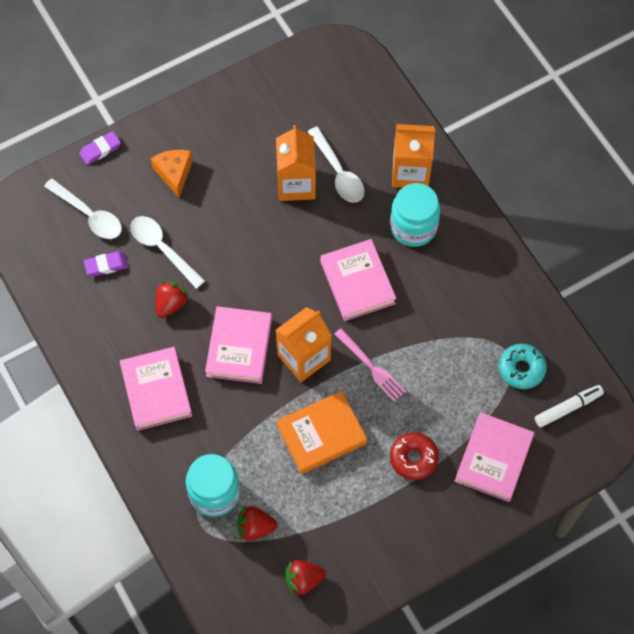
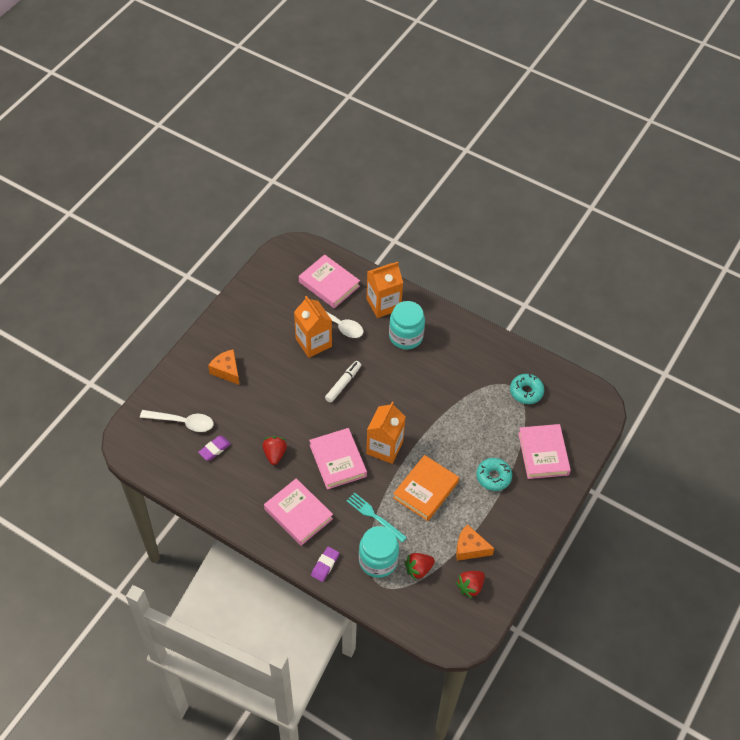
camera: 30 degrees left, 10 degrees down
(100, 150) = (165, 377): purple eraser -> purple eraser (325, 565)
(162, 249) = (247, 422): white spoon -> none
(241, 436) = (374, 516): none -> turquoise fork
(331, 533) = (470, 548): none -> orange cheese
(357, 282) = (391, 385): pink book -> pink book (329, 284)
(372, 367) = (432, 433): pink fork -> none
(413, 458) = (493, 477): red donut -> turquoise donut
(568, 408) = (569, 402): white marker -> white marker (343, 384)

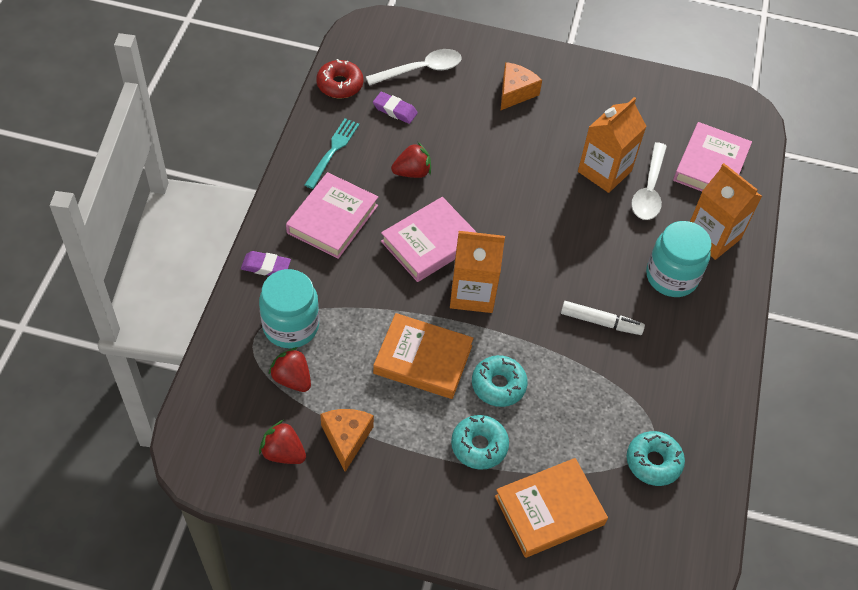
camera: 70 degrees right, 0 degrees up
(176, 478) = (340, 84): none -> red donut
(182, 422) = (421, 70): white spoon -> white spoon turned 105 degrees counterclockwise
(343, 384) = (554, 220): white marker -> white marker (600, 322)
(374, 516) = (358, 305): turquoise fork -> turquoise fork (333, 150)
(455, 454) = (498, 385): none -> turquoise donut
(543, 453) = (549, 510): pink book -> orange book

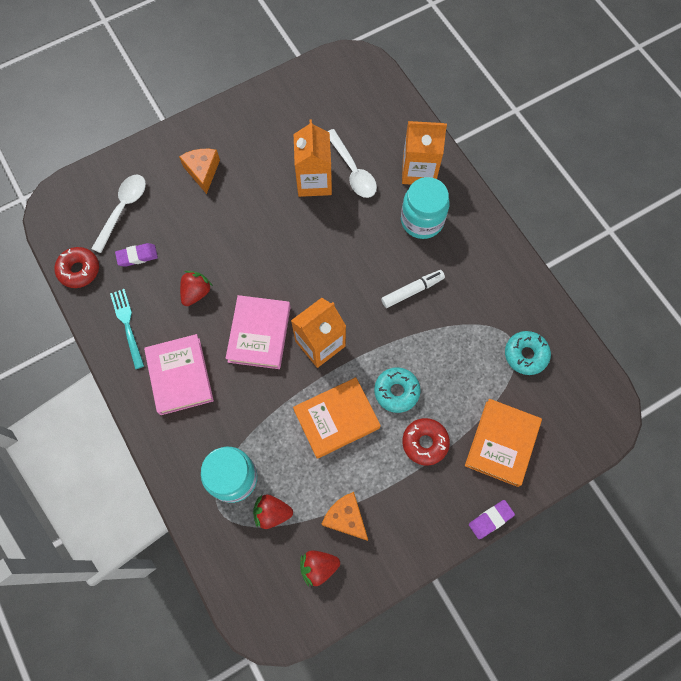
camera: 40 degrees left, 15 degrees up
(266, 266) = (172, 452): purple eraser -> purple eraser (490, 519)
(479, 446) = (425, 442): turquoise donut -> red donut
(710, 165) = (371, 120): pink book -> none

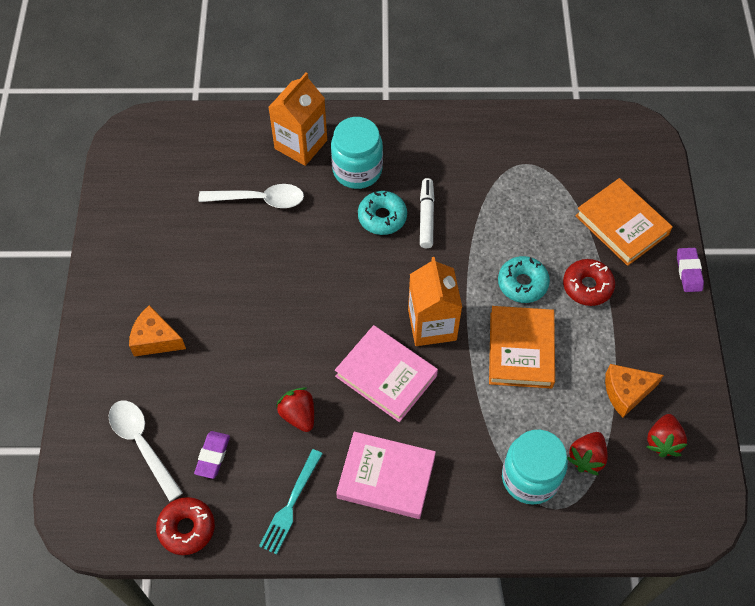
camera: 60 degrees left, 10 degrees down
(127, 324) = (290, 505): turquoise fork -> turquoise fork turned 75 degrees counterclockwise
(314, 181) = (246, 239): orange carton -> none
(525, 355) = (547, 161): turquoise donut -> turquoise donut (382, 217)

